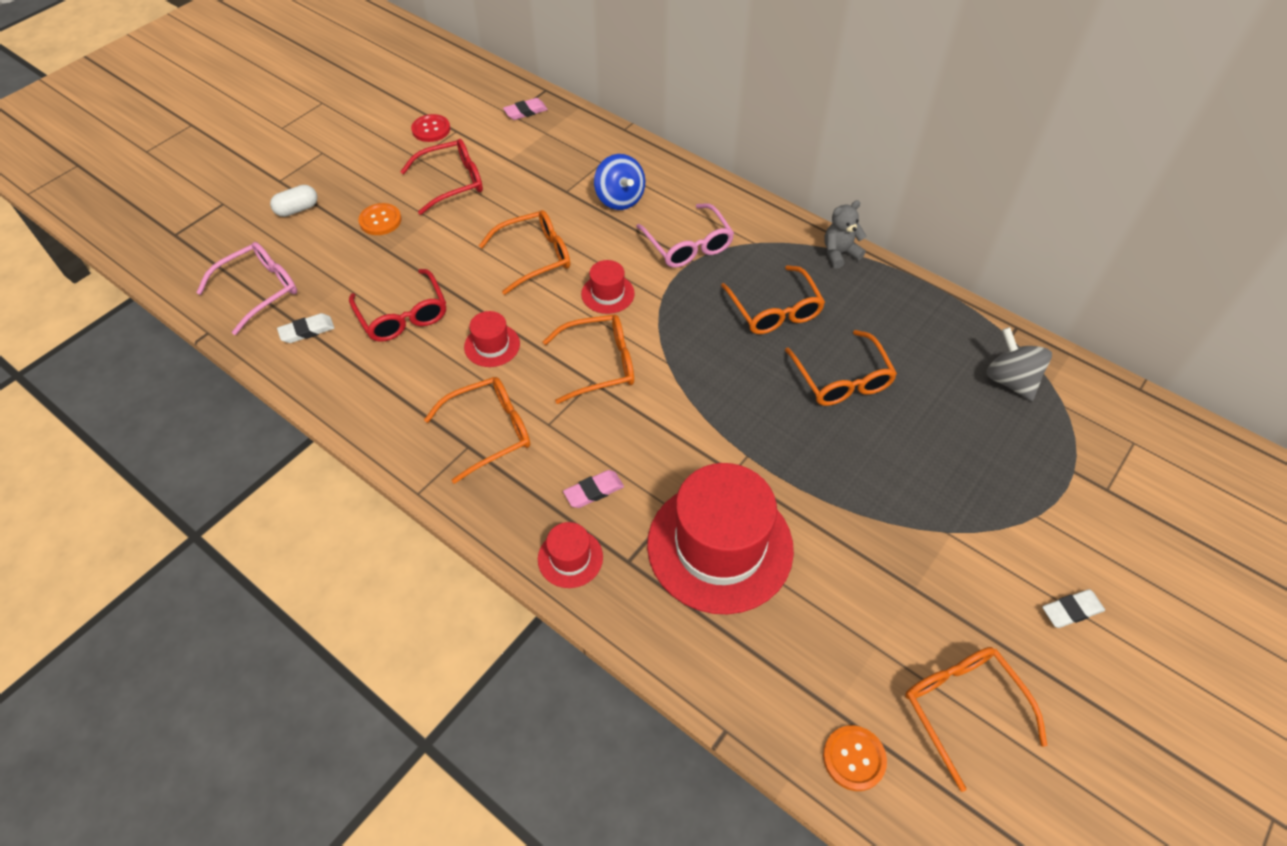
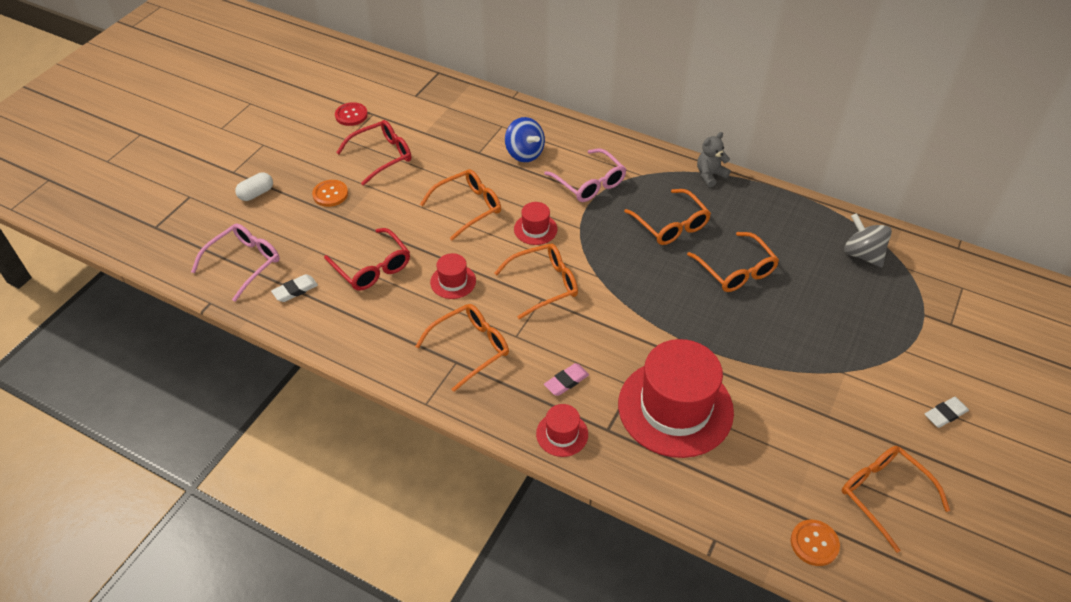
camera: 10 degrees left, 5 degrees down
(525, 112) = (427, 92): pink eraser -> none

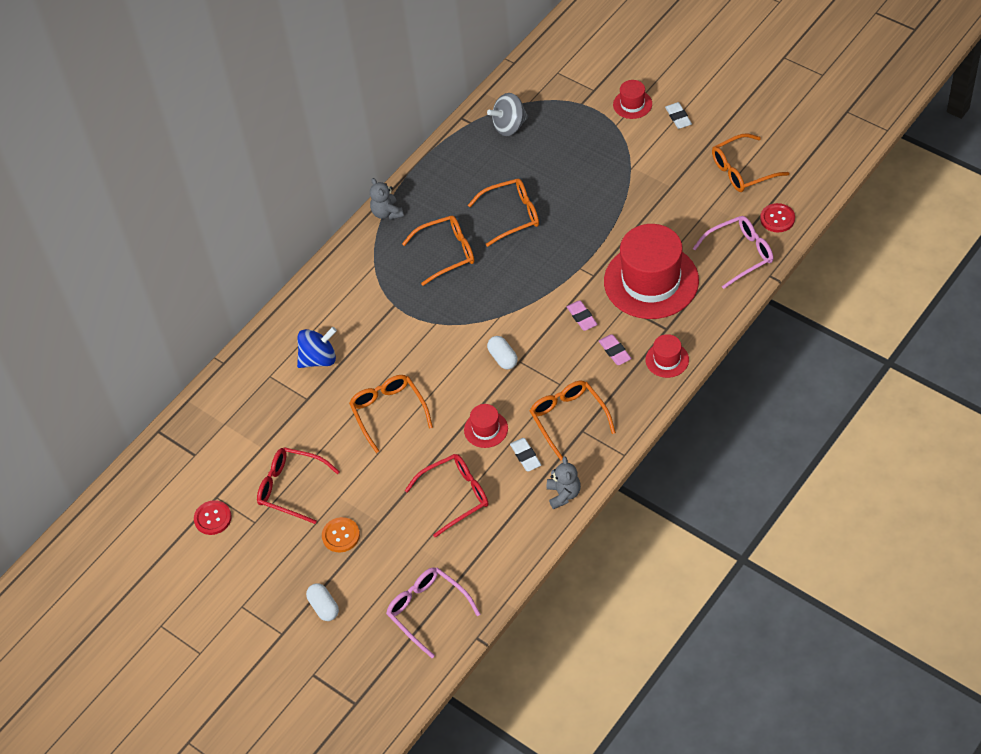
camera: 75 degrees left, 5 degrees up
(295, 290) = (473, 562): white eraser -> white eraser (525, 456)
(374, 354) = (563, 494): none -> grey teddy bear
(381, 156) = (291, 488): red glasses -> red glasses turned 45 degrees counterclockwise
(535, 229) = (430, 358): red hat -> red hat (632, 104)
(543, 284) = (503, 358): orange glasses -> white capsule
(589, 183) = (376, 309): pink glasses -> pink glasses (739, 254)
(609, 346) = (582, 317): none -> pink eraser
(814, 543) = (777, 219): orange button -> red button

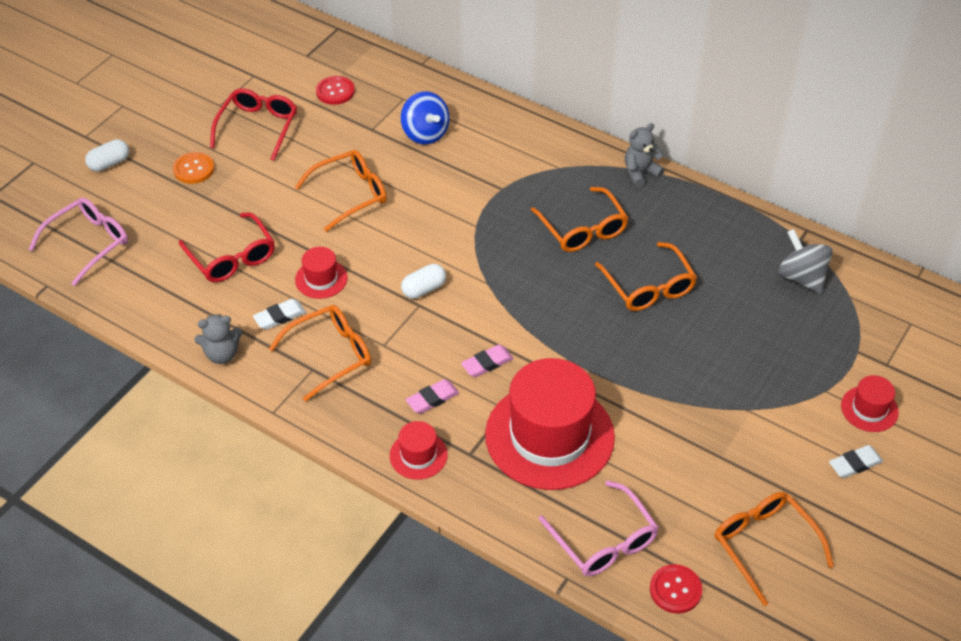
camera: 80 degrees right, 5 degrees down
(213, 518) = (228, 75): red button -> red button (335, 91)

